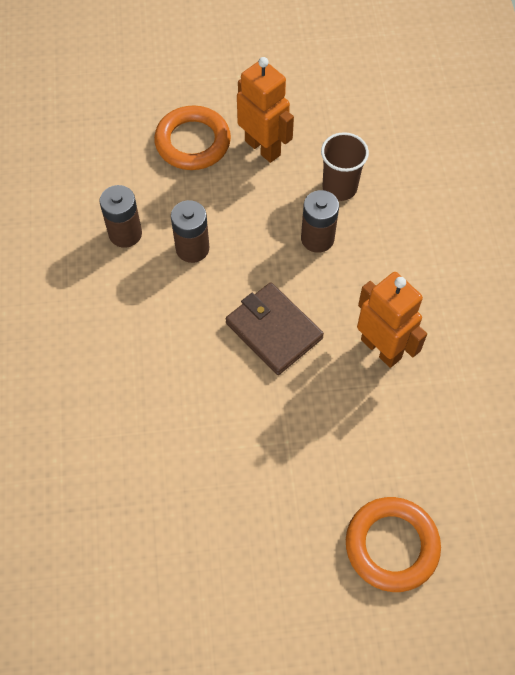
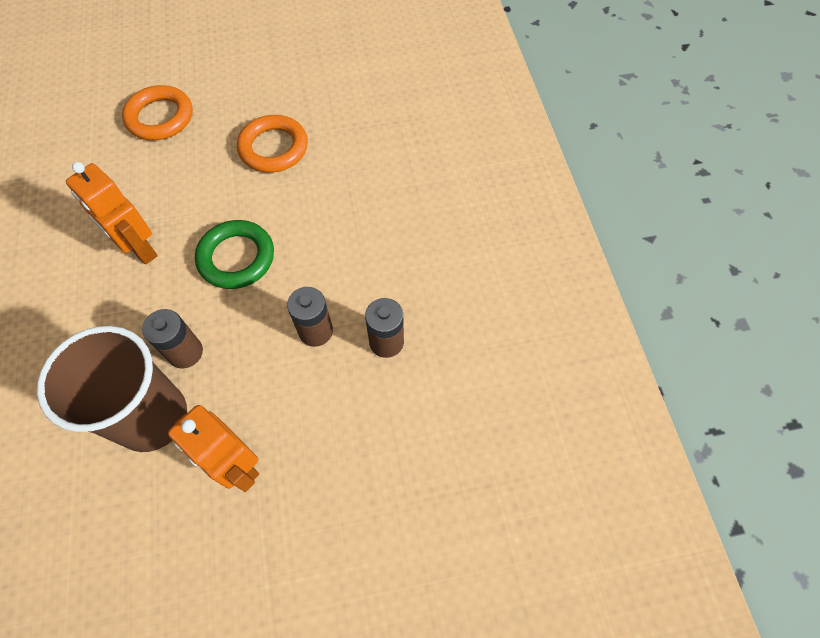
camera: 175 degrees right, 0 degrees up
(193, 142) = (322, 466): orange ring -> orange ring (273, 148)
(274, 330) = (236, 258): brown wallet -> green ring
(339, 187) = (152, 417): brown cup -> brown cup, size x1.80

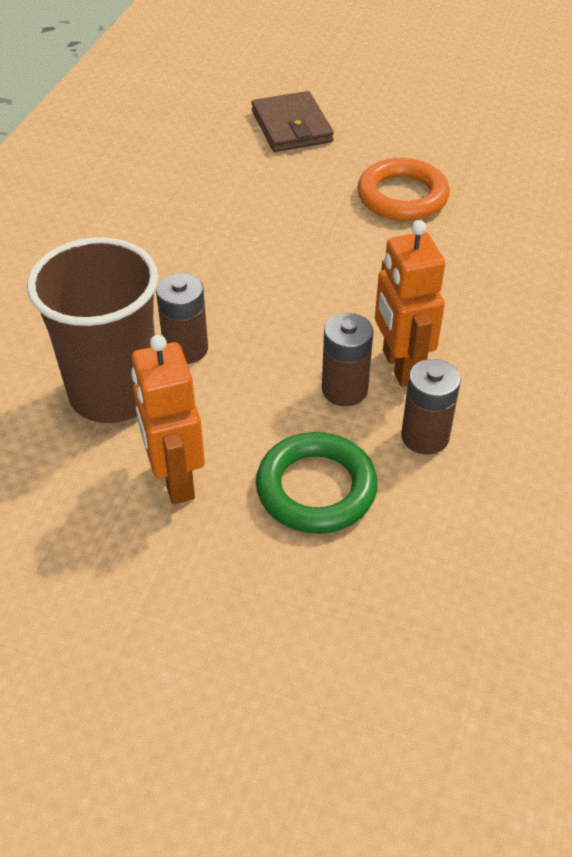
camera: 30 degrees right, 15 degrees down
(140, 250) = (196, 237): orange robot -> orange robot (400, 367)
(160, 117) = (291, 126): orange ring -> brown wallet
(236, 258) = (296, 284): green ring -> green ring (316, 488)

